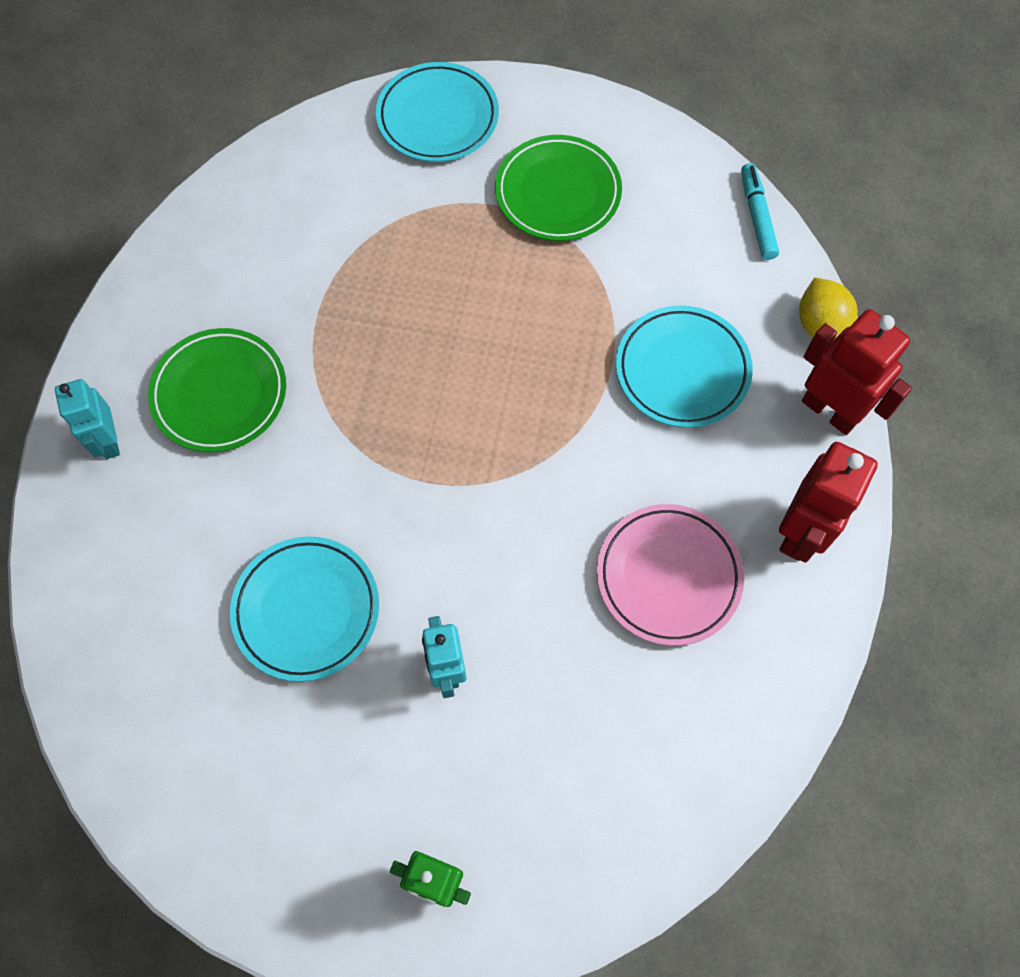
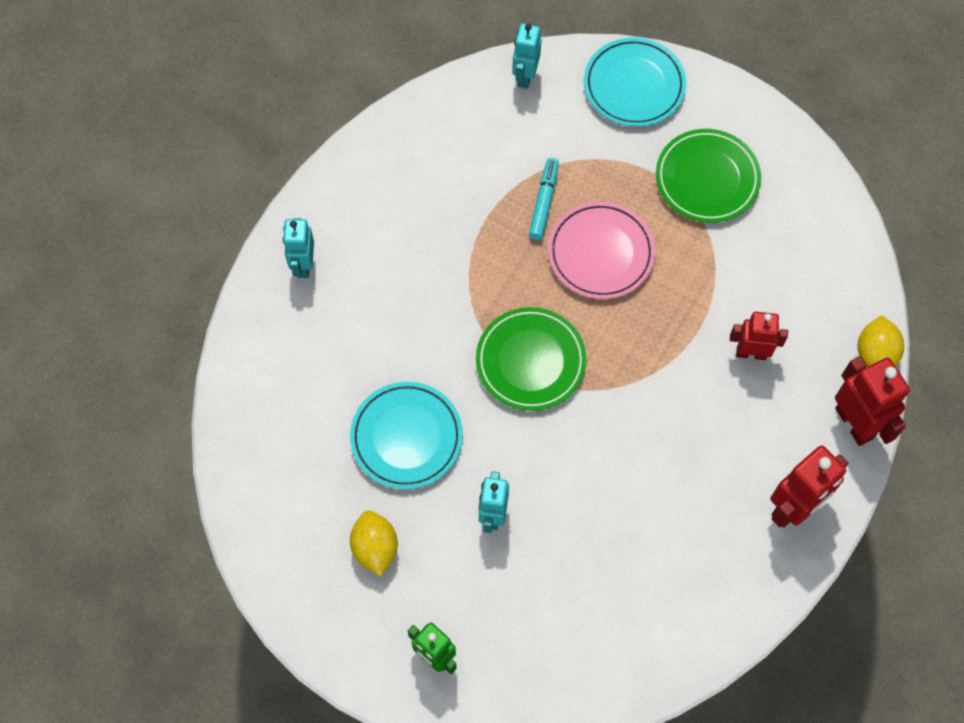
camera: 20 degrees right, 0 degrees up
(220, 393) = (394, 255): green plate -> green plate (530, 361)
(308, 144) = (525, 76): none -> turquoise robot
(312, 766) = (375, 548): none -> yellow lemon
(668, 576) = (679, 505): pink plate -> pink plate (600, 253)
(682, 370) = (751, 353): turquoise plate -> red robot
(757, 216) = (860, 249): turquoise marker -> turquoise marker (544, 202)

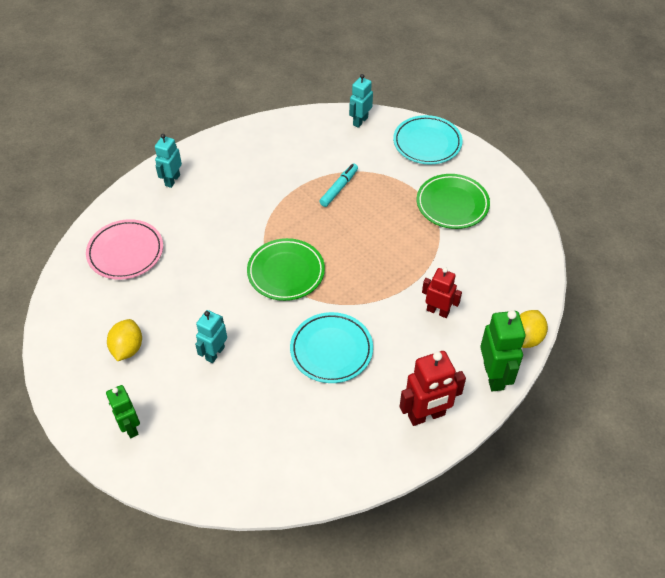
camera: 20 degrees right, 15 degrees down
(406, 437) = (183, 291): turquoise plate -> turquoise plate (331, 350)
(600, 253) = (362, 225): pink plate -> pink plate (125, 252)
(854, 423) = (494, 376): red robot -> green robot

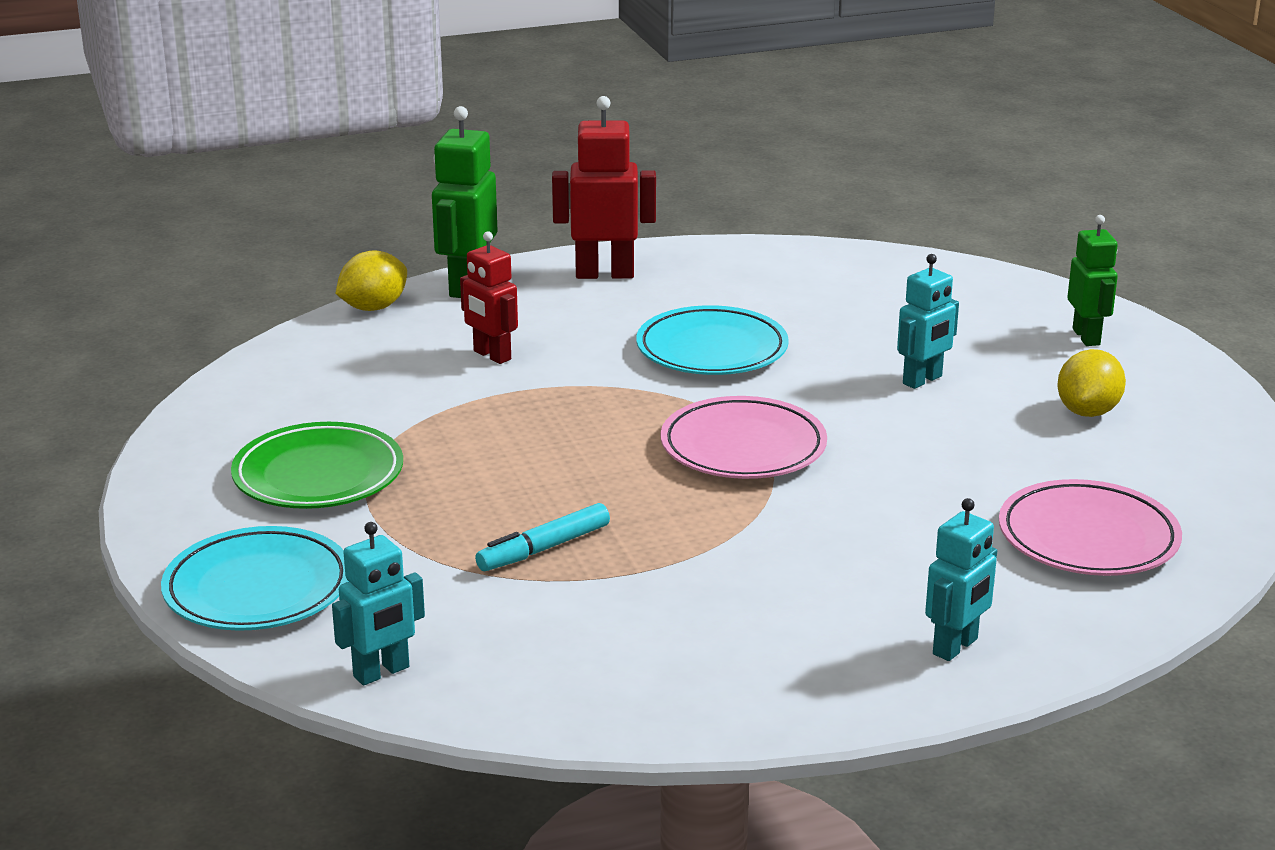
camera: 160 degrees left, 25 degrees down
(286, 272) = (743, 447): green plate -> pink plate

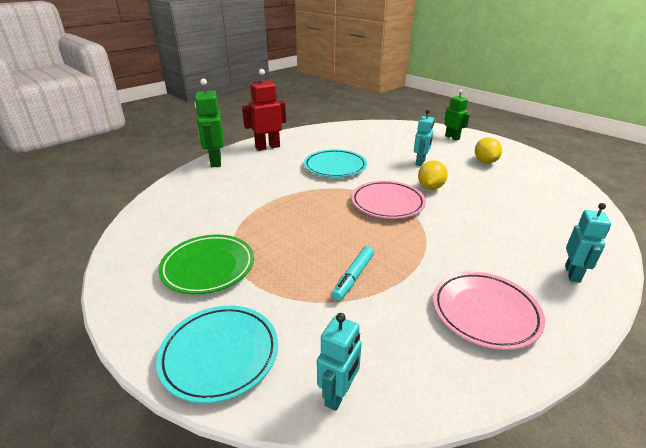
camera: 25 degrees left, 5 degrees up
(373, 307) = (180, 178): yellow lemon -> yellow lemon (430, 187)
(491, 355) = (248, 187): red robot -> none
(1088, 538) = (548, 208): pink plate -> pink plate (485, 312)

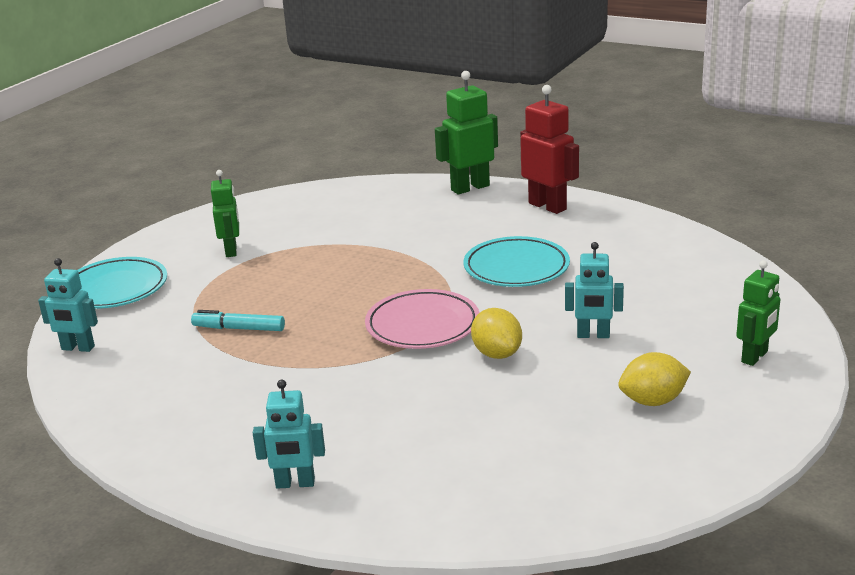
camera: 75 degrees right, 5 degrees down
(208, 267) = (231, 251): green plate -> green robot
(430, 187) = (497, 354): yellow lemon -> yellow lemon turned 60 degrees clockwise
(485, 312) = (198, 415): pink plate -> none

